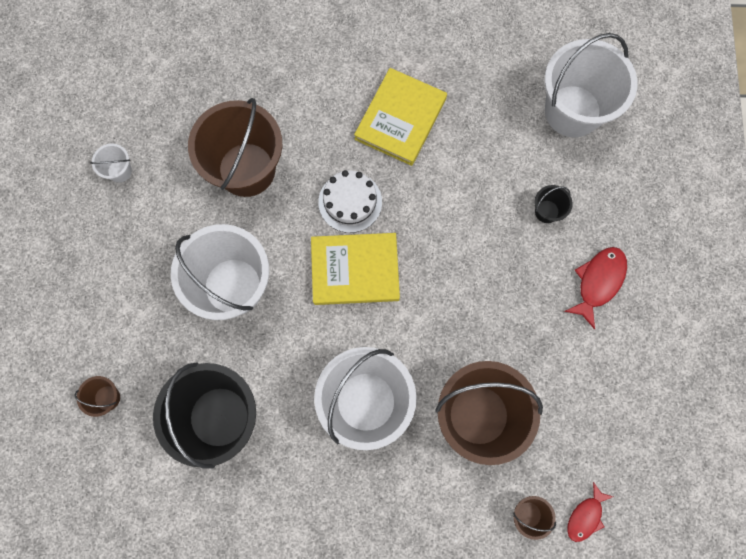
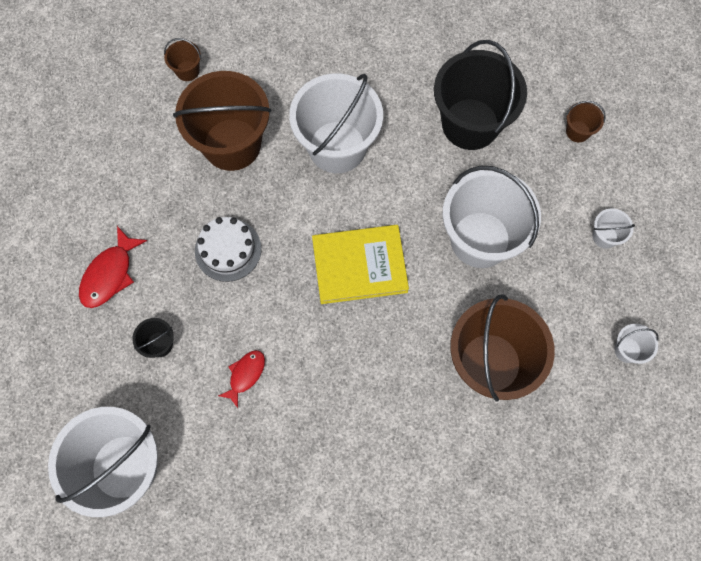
camera: 175 degrees right, 5 degrees down
(110, 279) = (605, 236): none -> white bucket
(350, 202) = (372, 337): white cake -> white cake (228, 250)
(400, 119) = (324, 439): yellow book -> none
(585, 516) = (137, 73): red fish -> red fish (245, 375)

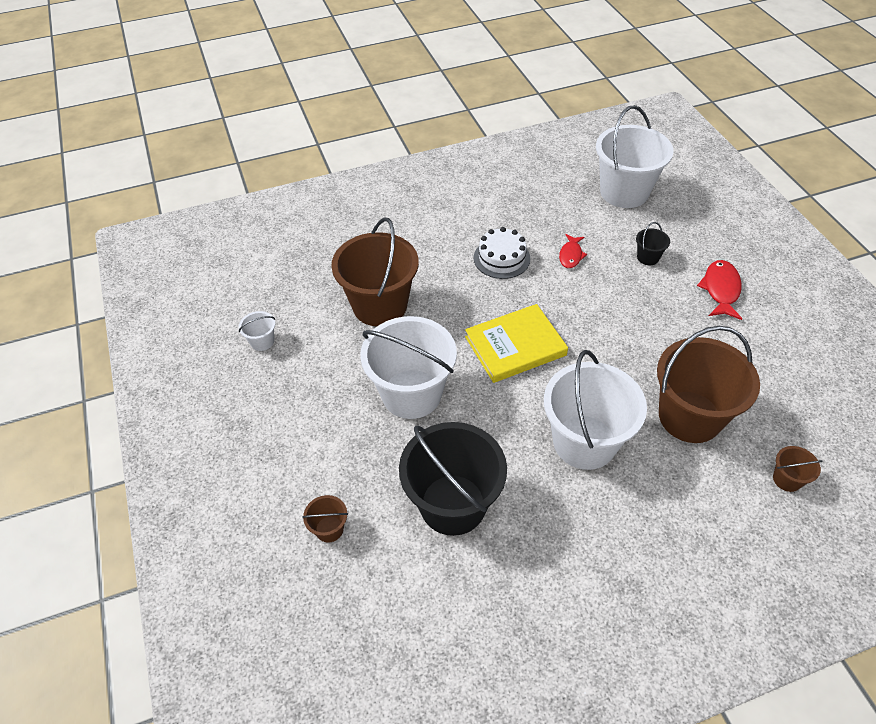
camera: 165 degrees right, 20 degrees down
(228, 250) = (636, 330): white cake -> white cake (501, 258)
(605, 236) = (289, 427): white bucket -> none

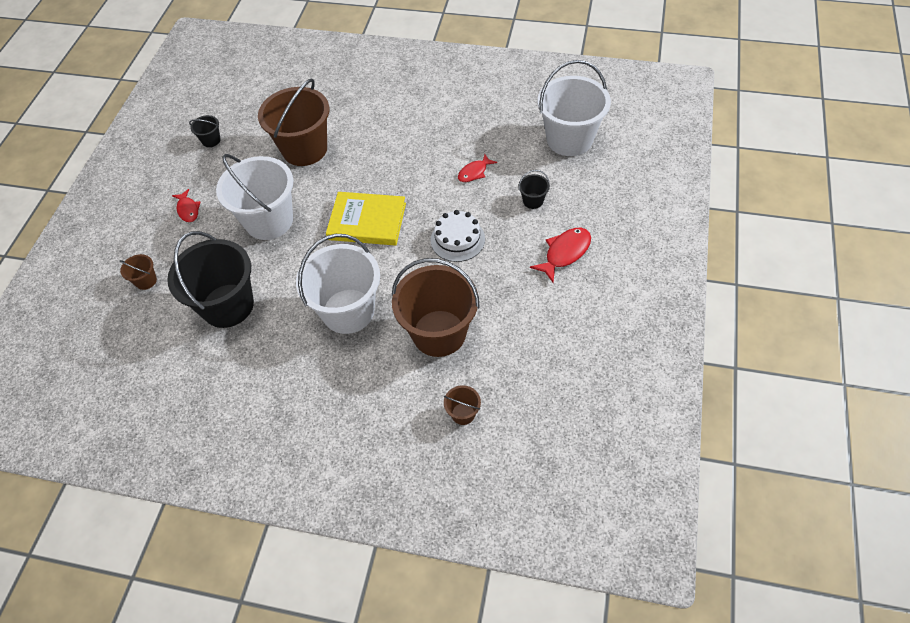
camera: 35 degrees right, 5 degrees up
(262, 341) = (211, 140): white bucket -> black bucket
(305, 426) = (188, 210): none -> red fish
(501, 258) = (420, 152): white cake -> white cake (457, 239)

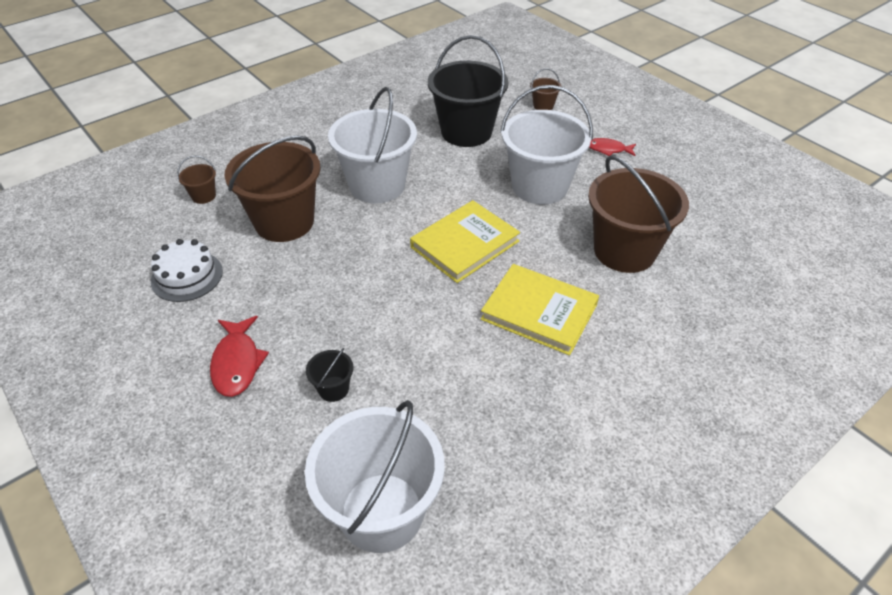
camera: 125 degrees right, 10 degrees down
(211, 140) = (704, 195): black bucket -> none
(393, 157) = (539, 312): none -> yellow book
(457, 239) = (362, 292): white cake -> white cake (187, 276)
(474, 172) = (437, 366): red fish -> none

